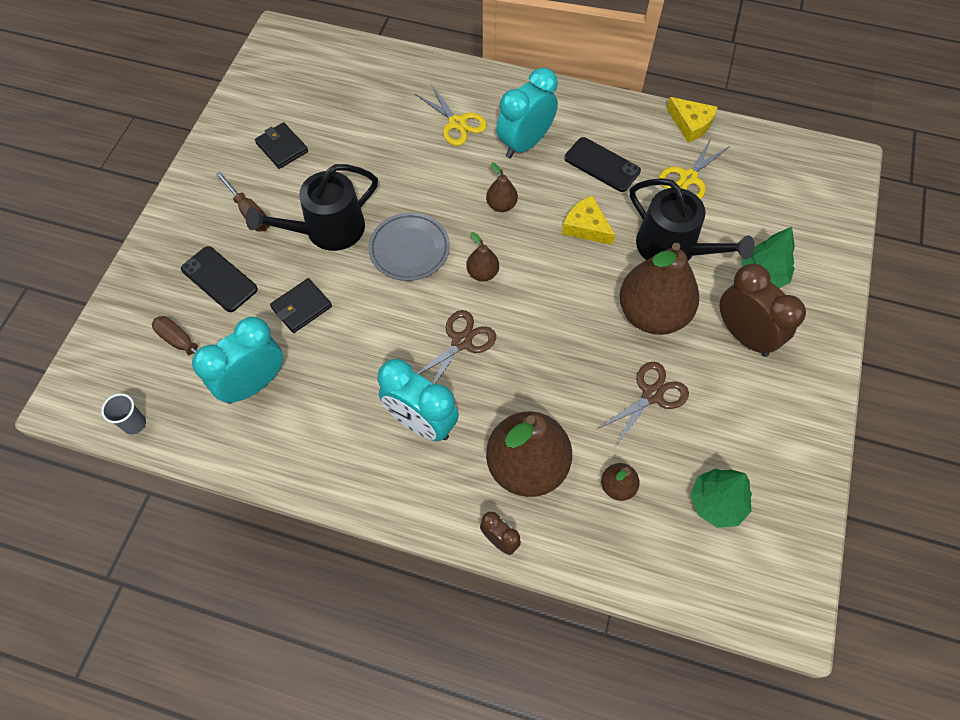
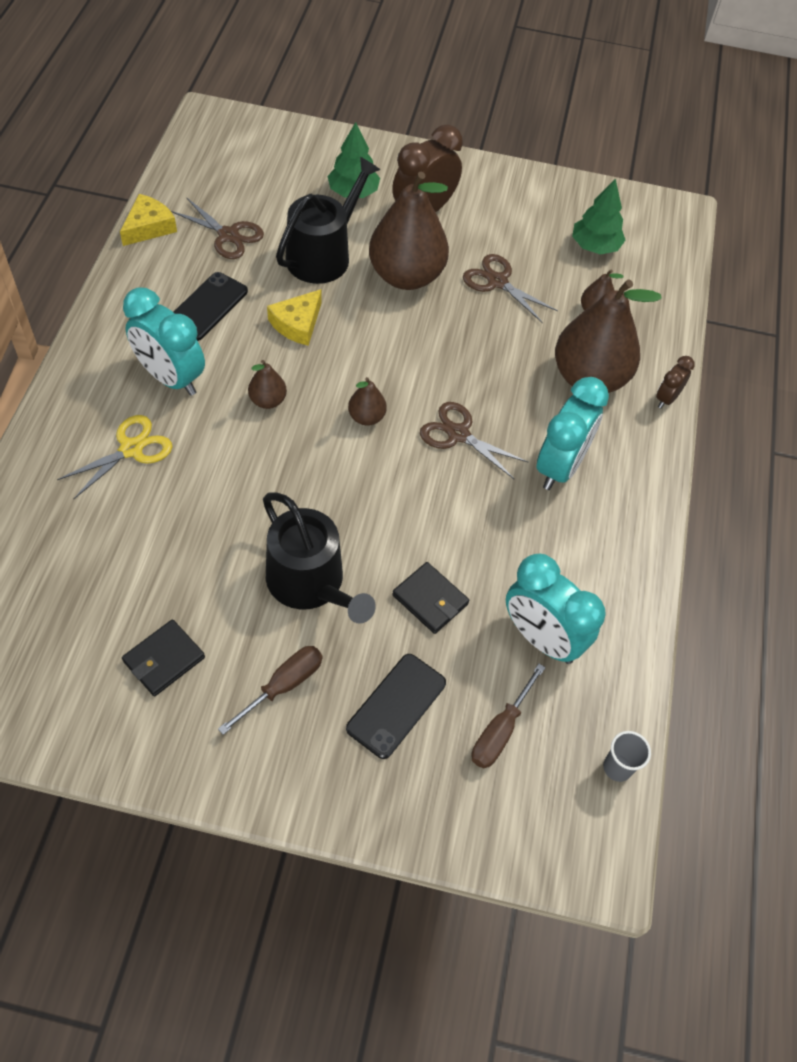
camera: 100 degrees left, 5 degrees down
(409, 249) = (337, 490): grey plate -> none
(688, 178) = (228, 235): yellow scissors -> brown scissors

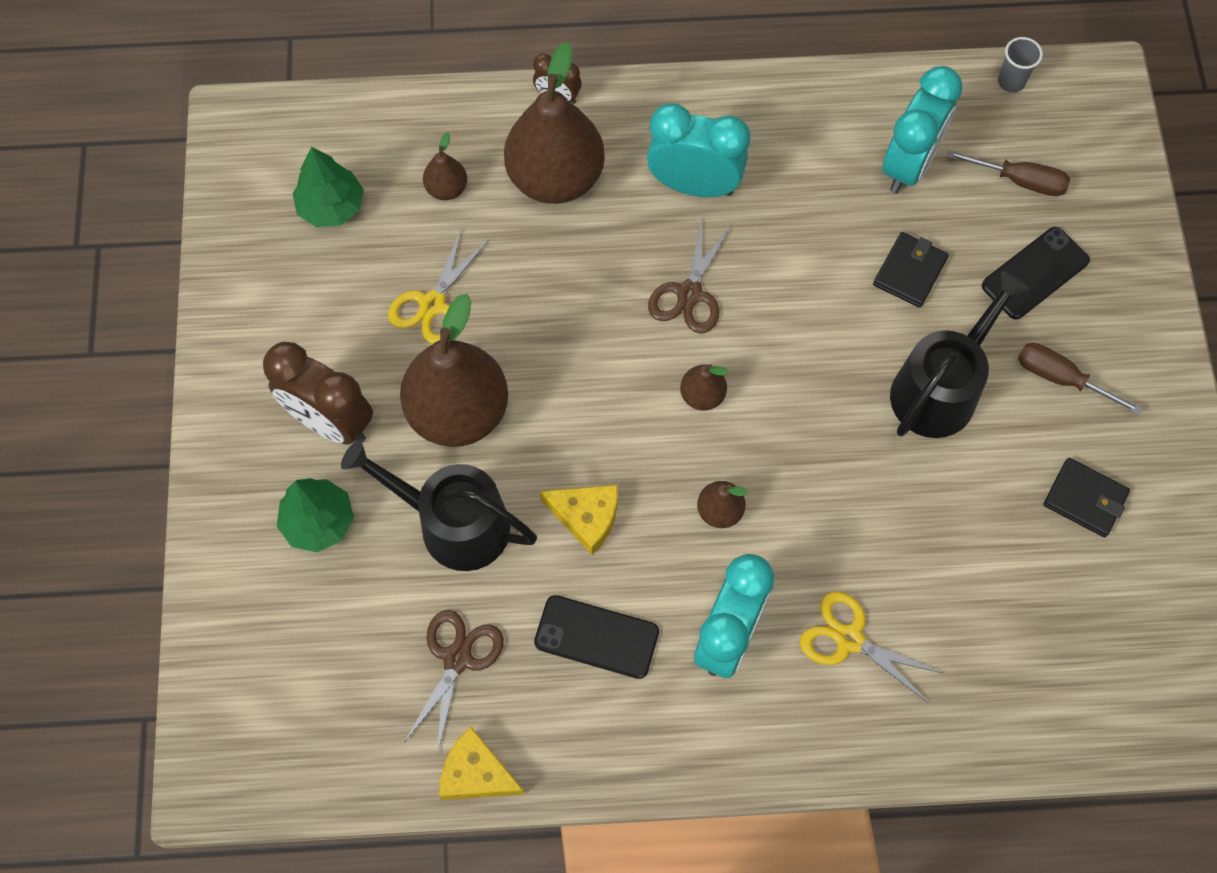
camera: 100 degrees left, 10 degrees up
(396, 705) = (1035, 273): black phone -> black phone turned 60 degrees counterclockwise
(497, 282) = (432, 304): brown scissors -> yellow scissors

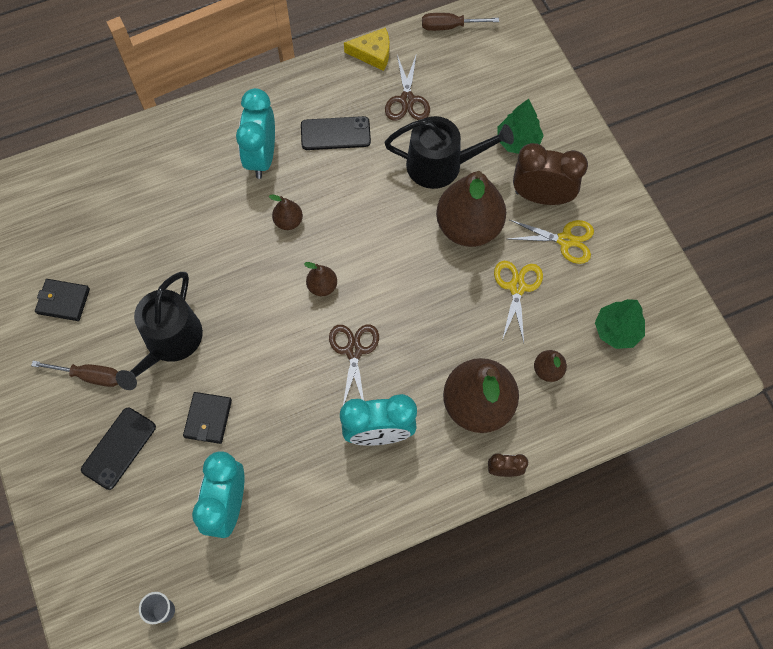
camera: 160 degrees right, 0 degrees up
(586, 517) = (366, 193): yellow cheese -> none
(849, 639) = (192, 177): yellow scissors -> yellow scissors (565, 240)
(1019, 180) = (142, 521): brown screwdriver -> brown screwdriver (450, 26)

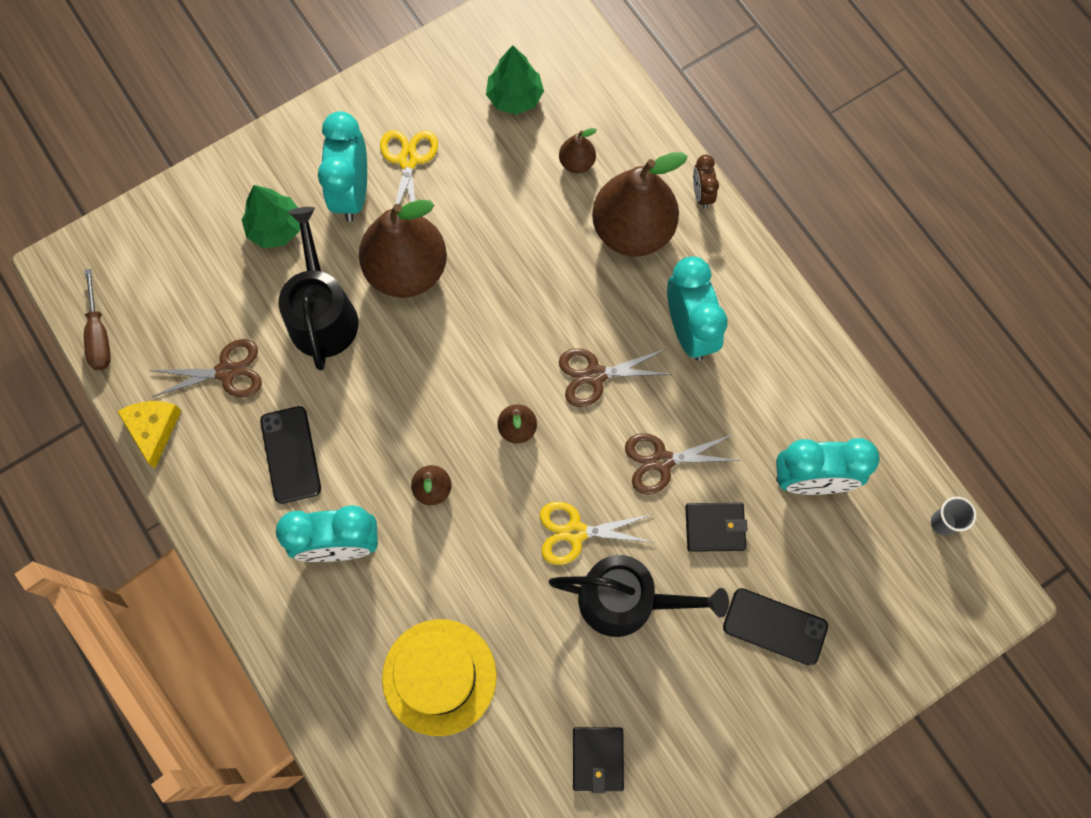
camera: 100 degrees left, 5 degrees up
(89, 376) = (692, 692): brown screwdriver -> none
(152, 207) = (439, 677): none -> yellow hat
(271, 389) = (662, 461): none -> brown scissors
(517, 287) = (479, 206): yellow scissors -> yellow scissors (575, 532)
(541, 196) = (352, 192): brown clock -> turquoise clock

